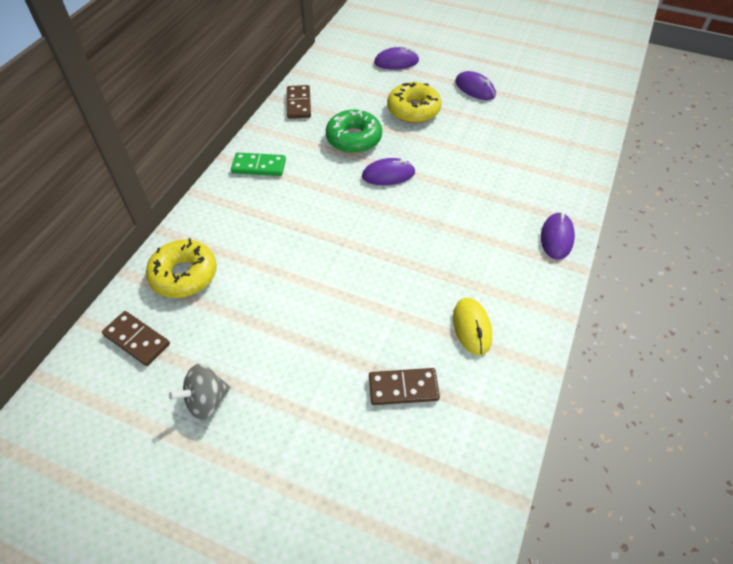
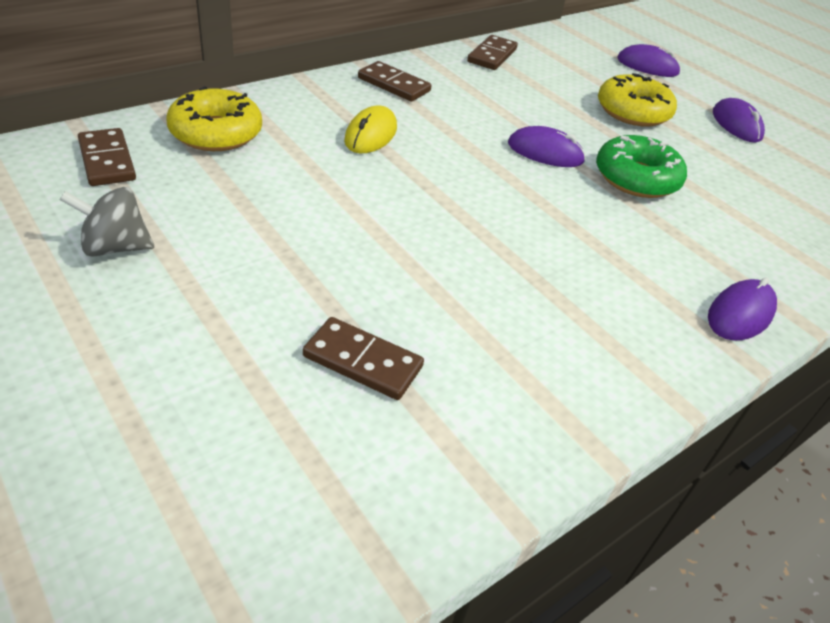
camera: 25 degrees right, 10 degrees down
(259, 166) = (394, 84): green domino -> brown domino
(354, 138) = (531, 106): green donut -> green donut (636, 178)
(472, 327) = (522, 347): yellow mouse -> yellow mouse (371, 135)

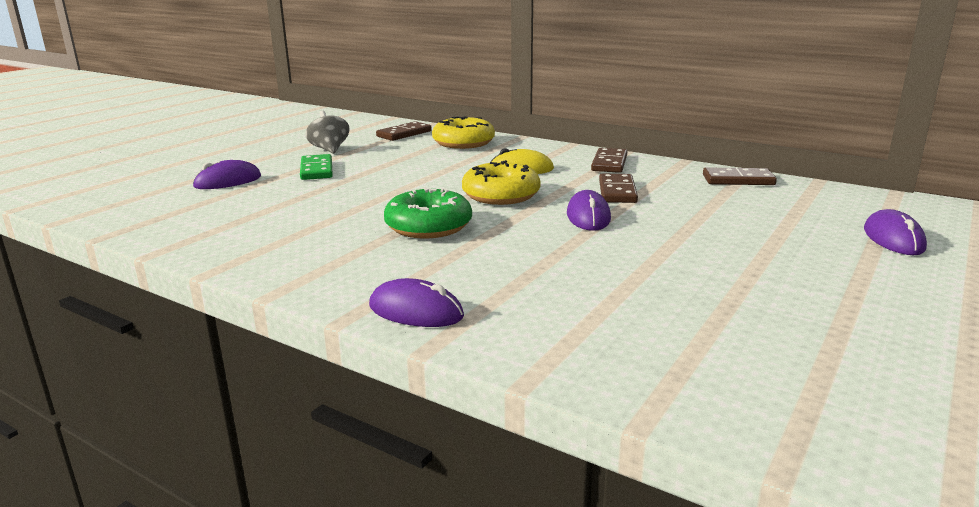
camera: 75 degrees right, 20 degrees down
(224, 284) = (316, 170): none -> green domino
(363, 361) = (269, 204): brown domino -> brown domino (617, 191)
(633, 112) = (749, 241): yellow donut -> yellow donut (501, 195)
(636, 178) = (603, 253): green donut -> green donut (428, 226)
(736, 124) = (844, 296): purple mouse -> purple mouse (228, 181)

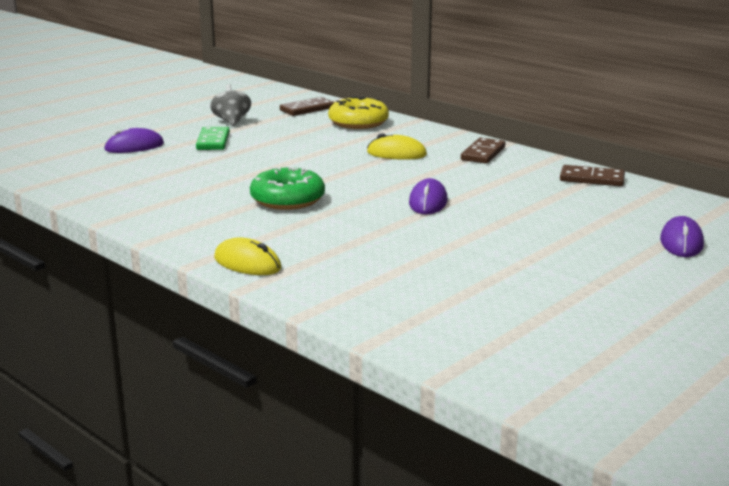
camera: 10 degrees right, 0 degrees up
(416, 311) = (247, 263): purple mouse -> yellow mouse
(501, 195) = (364, 177): yellow donut -> none
(617, 191) = (470, 181): brown domino -> none

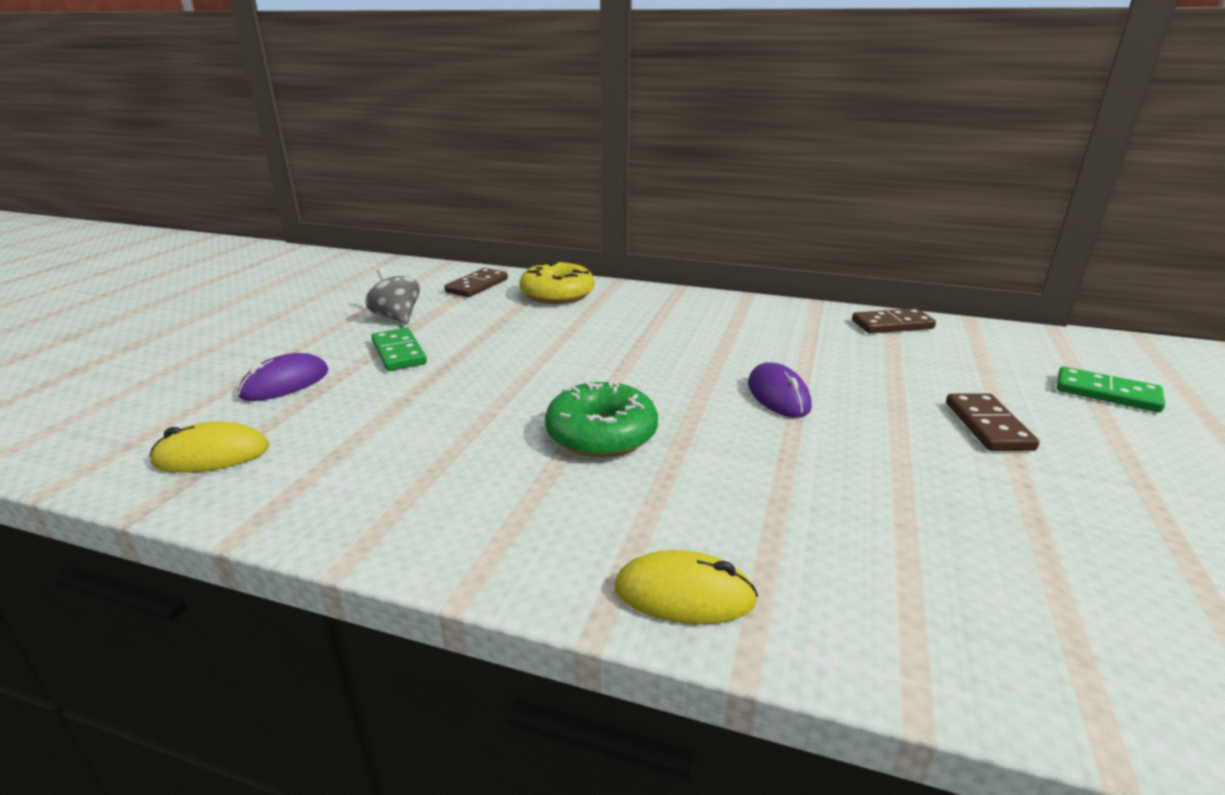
camera: 25 degrees left, 5 degrees up
(396, 154) = (651, 329): yellow mouse -> yellow mouse (212, 455)
(483, 153) = (742, 312): brown domino -> brown domino (988, 426)
(681, 242) = (1107, 393): purple mouse -> green domino

